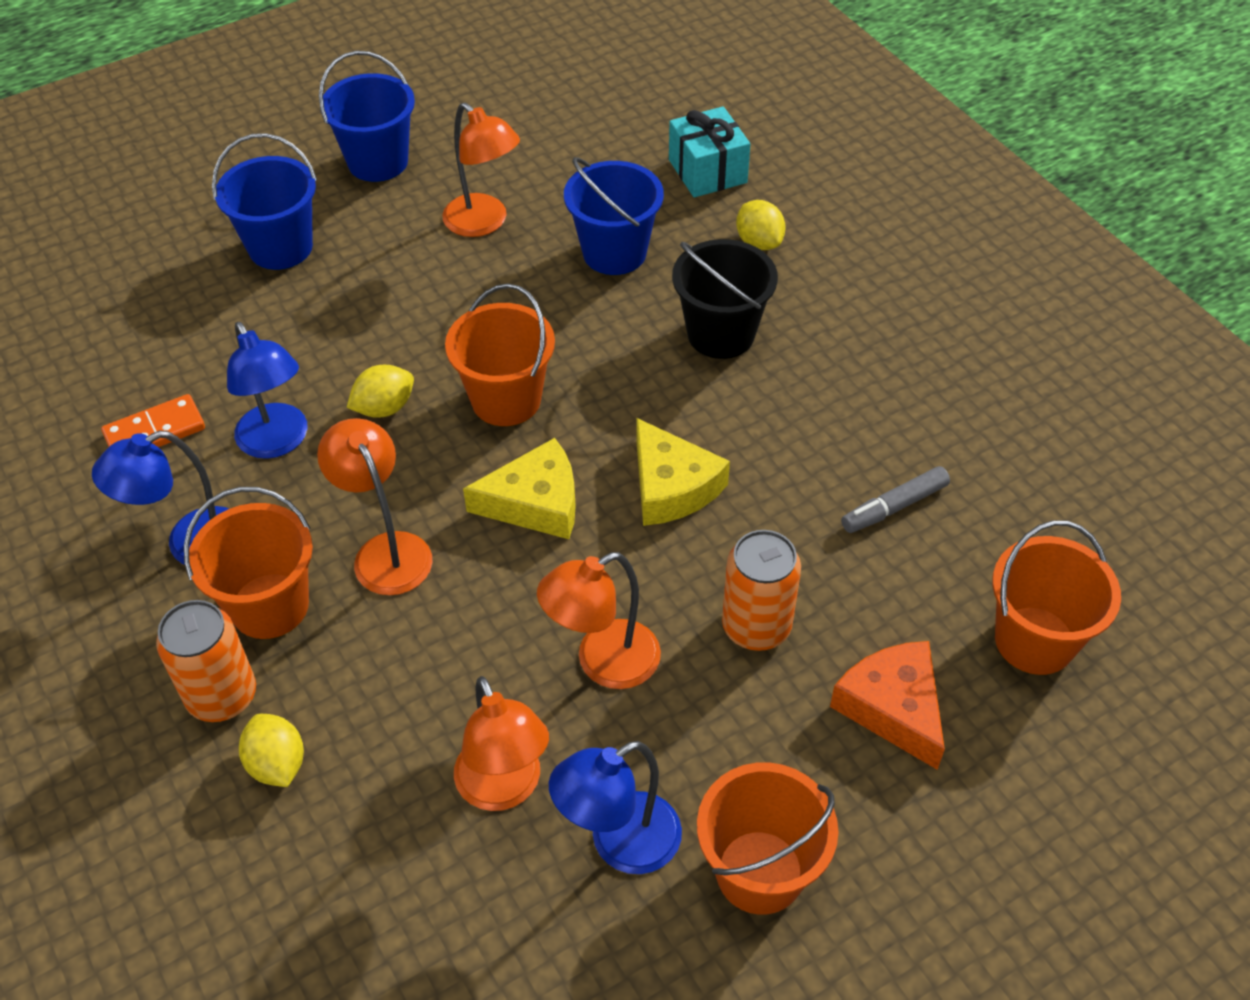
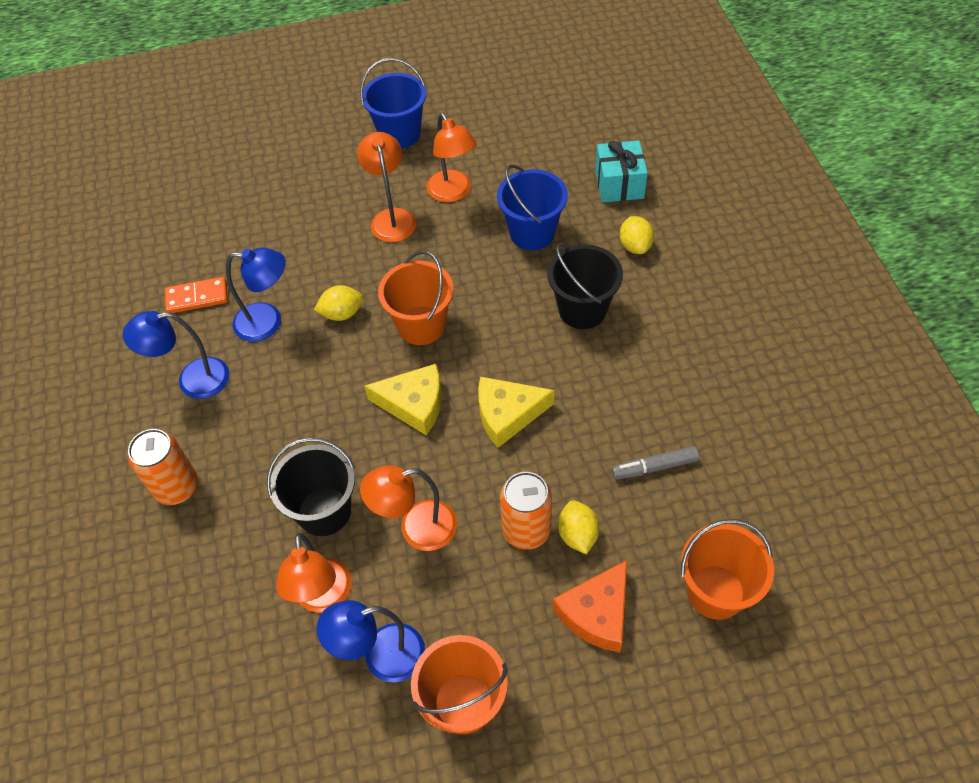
camera: 20 degrees right, 5 degrees up
(269, 606) = (225, 434): orange bucket -> none
(277, 764) = (193, 542): yellow lemon -> yellow lemon (577, 535)
(278, 442) = (268, 322): blue lamp -> blue lamp turned 75 degrees counterclockwise
(280, 247) = (316, 184): blue bucket -> none
(386, 551) = (308, 414): orange lamp -> orange lamp (391, 218)
(460, 673) = (324, 511): none -> black bucket
(671, 486) = (507, 414): yellow cheese -> yellow cheese turned 90 degrees clockwise
(893, 707) = (596, 613): orange cheese -> orange cheese turned 135 degrees counterclockwise

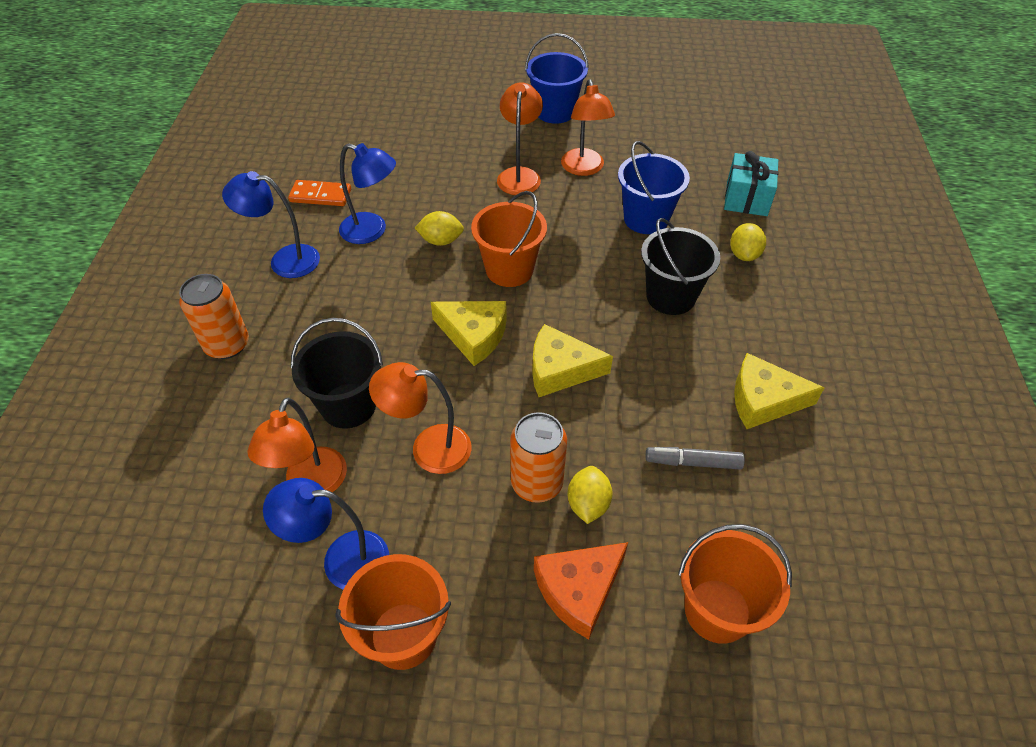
camera: 15 degrees right, 5 degrees down
(696, 389) = (763, 400): none -> yellow cheese

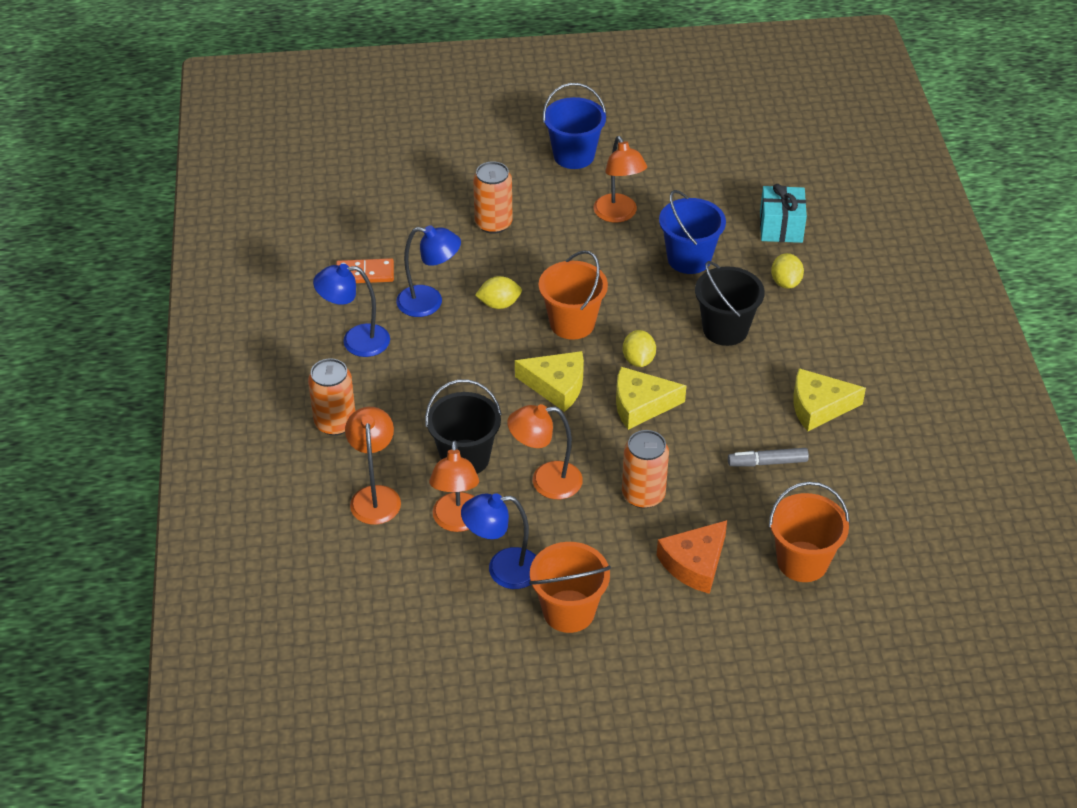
camera: 10 degrees left, 5 degrees down
(460, 163) = (493, 223): none -> orange can
(519, 175) = (556, 229): orange lamp -> orange lamp (375, 496)
(588, 504) = (688, 504): yellow lemon -> yellow lemon (638, 360)

